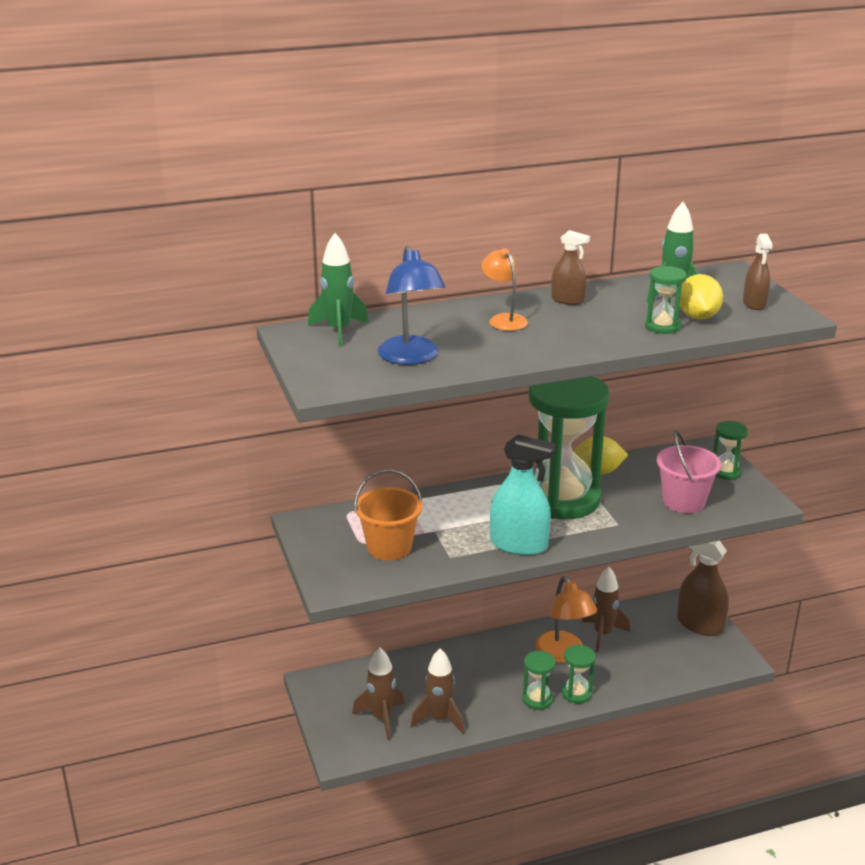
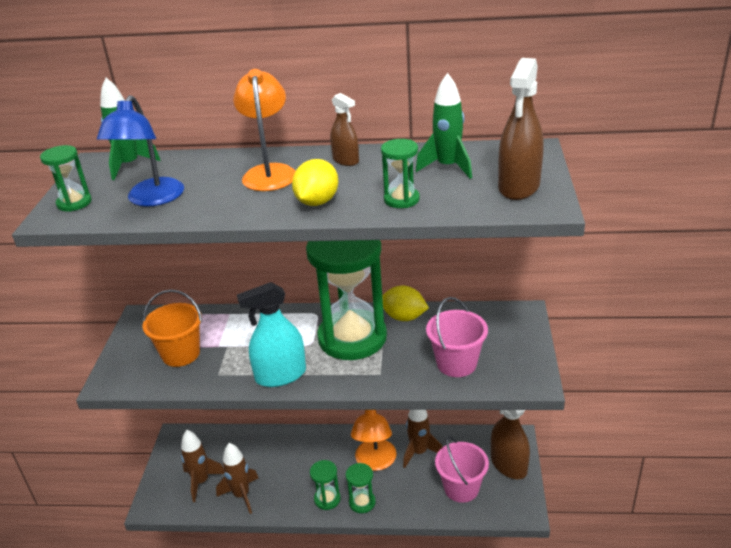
camera: 25 degrees right, 5 degrees up
(504, 319) = (269, 172): orange lamp -> orange lamp, size x1.51
(519, 545) = (280, 375): turquoise spray bottle -> turquoise spray bottle turned 120 degrees clockwise
(668, 656) = (461, 488): none -> pink bucket
(697, 317) = (446, 194): yellow lemon -> yellow lemon (317, 202)
(726, 472) = (519, 340): green hourglass -> green hourglass (74, 203)
(754, 303) = (519, 186): brown spray bottle -> brown spray bottle, size x1.71

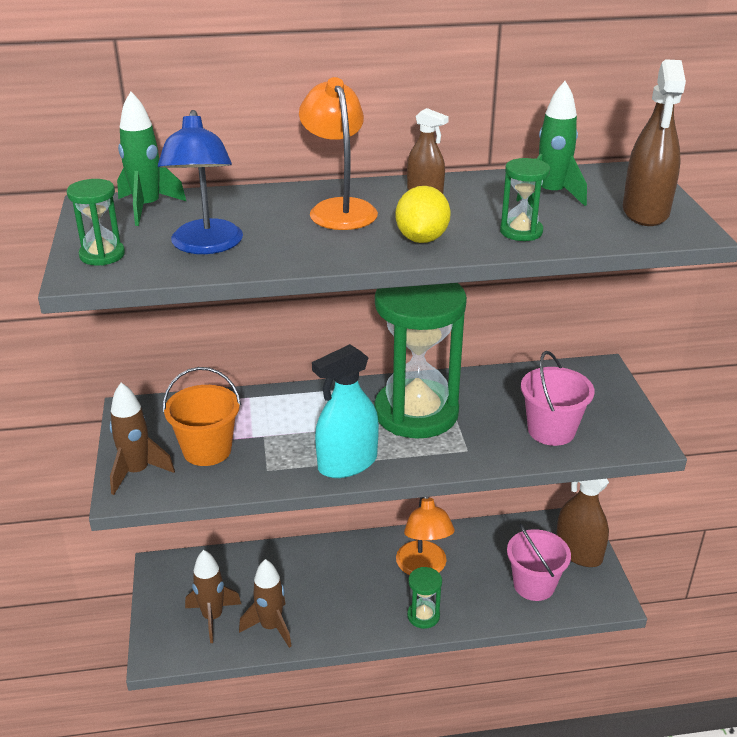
camera: 15 degrees left, 0 degrees up
(327, 499) = (380, 617): green hourglass -> none
(404, 317) = (467, 384): yellow lemon -> none
(419, 452) = (471, 550): brown rocket -> brown rocket (137, 472)

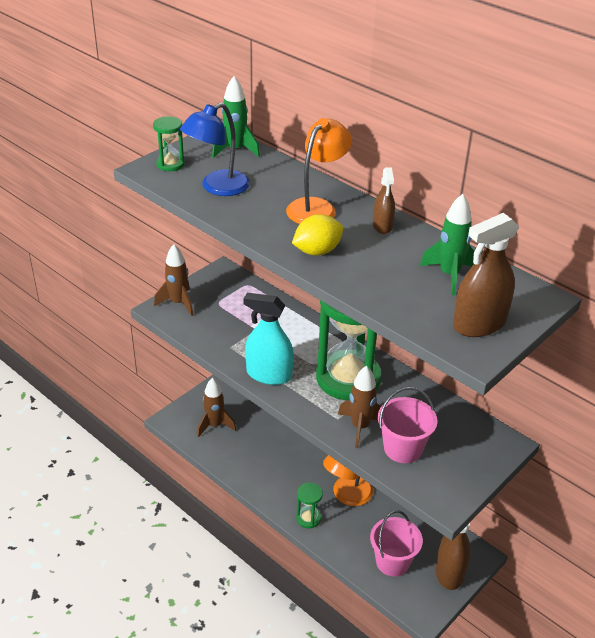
camera: 50 degrees right, 5 degrees up
(207, 450) = (221, 316): orange bucket -> none
(271, 627) = (232, 454): brown rocket -> brown rocket (360, 427)
(521, 231) = (376, 283): green hourglass -> none

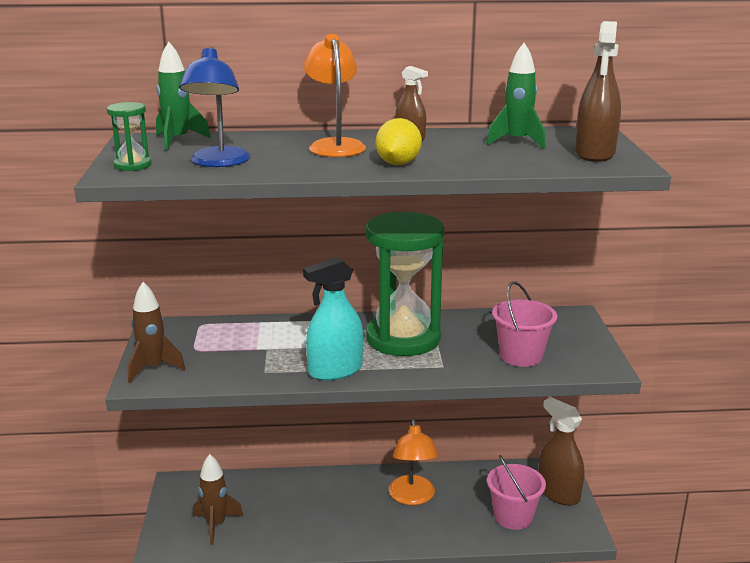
camera: 45 degrees left, 15 degrees down
(308, 518) = (407, 535): green hourglass -> none
(360, 427) = (469, 361): brown rocket -> none

